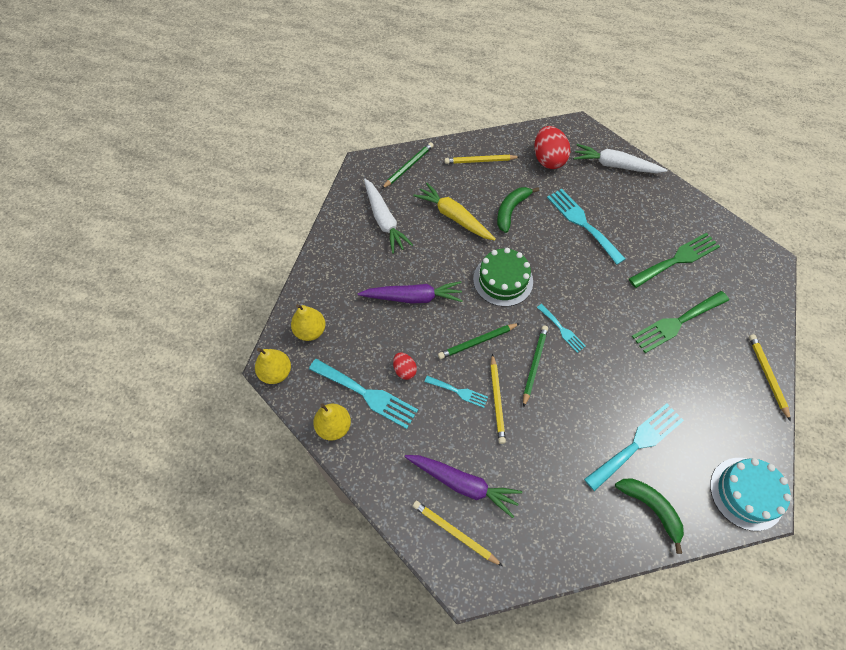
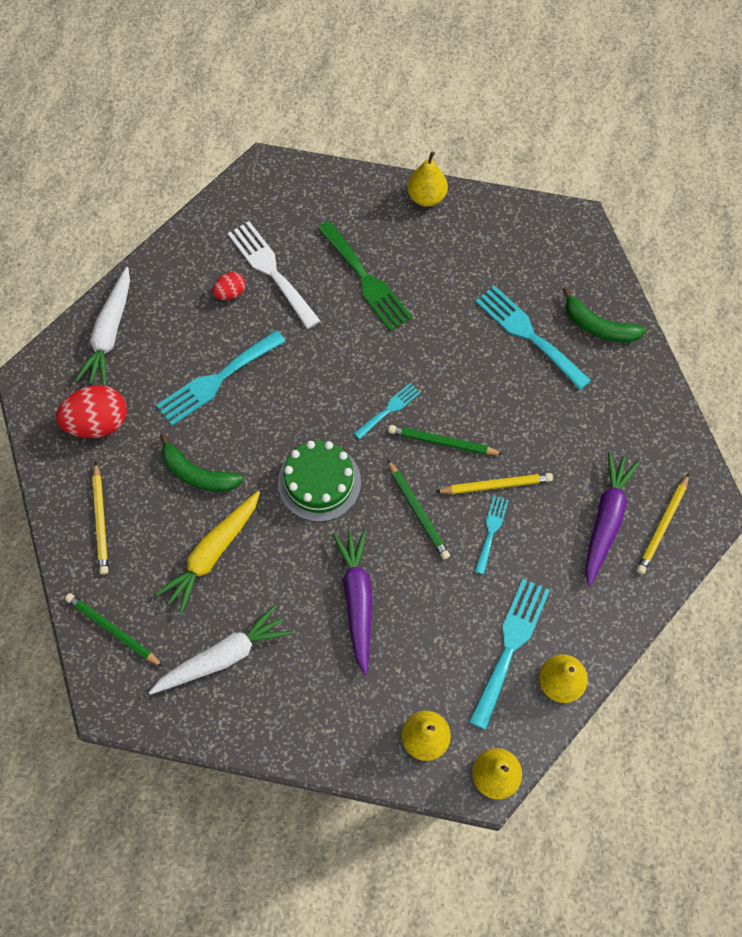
camera: 95 degrees left, 5 degrees up
(404, 370) = (469, 601): red egg -> red egg (230, 293)
(651, 508) = (598, 326): green banana -> green banana turned 105 degrees counterclockwise
(677, 259) = (271, 271): green fork -> white fork
(746, 493) = (566, 236): turquoise cake -> none
(767, 375) = (426, 197): yellow pencil -> yellow pear

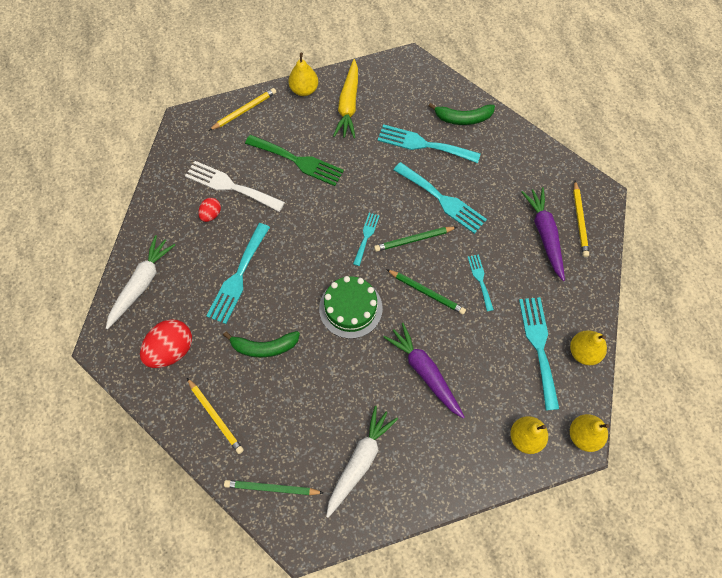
camera: 30 degrees left, 0 degrees up
(109, 333) = (141, 284): white carrot -> white carrot turned 135 degrees counterclockwise
(212, 553) = (308, 395): yellow carrot -> yellow carrot (348, 105)
(496, 485) = (464, 249): yellow pencil -> yellow pencil (244, 110)
(508, 412) = (442, 199): none -> turquoise fork

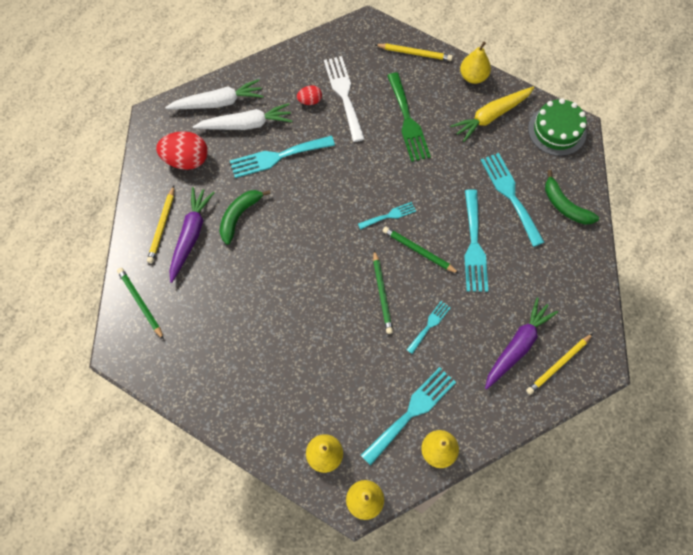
camera: 50 degrees right, 0 degrees up
(264, 347) = (239, 216): green banana -> green banana turned 75 degrees clockwise
(350, 308) = (320, 250): green cake -> green cake (557, 130)
(360, 461) = (207, 347): white carrot -> white carrot (246, 124)
(425, 372) = (315, 341): purple carrot -> purple carrot (191, 236)

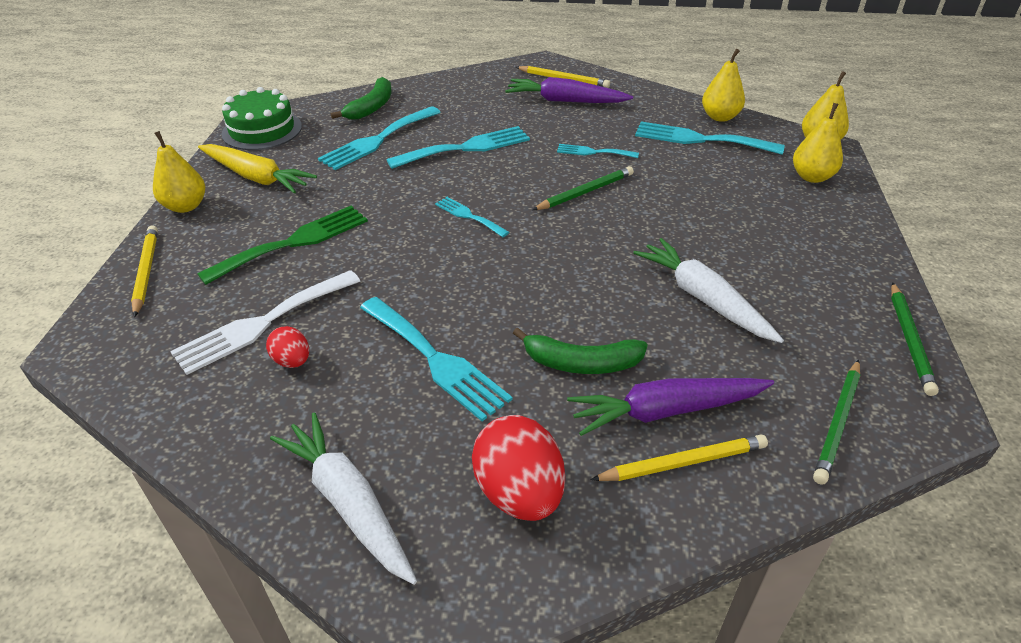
camera: 115 degrees left, 25 degrees down
(246, 124) = (385, 431): white carrot -> white carrot (703, 298)
(418, 251) = (504, 182): green pencil -> green pencil (909, 340)

